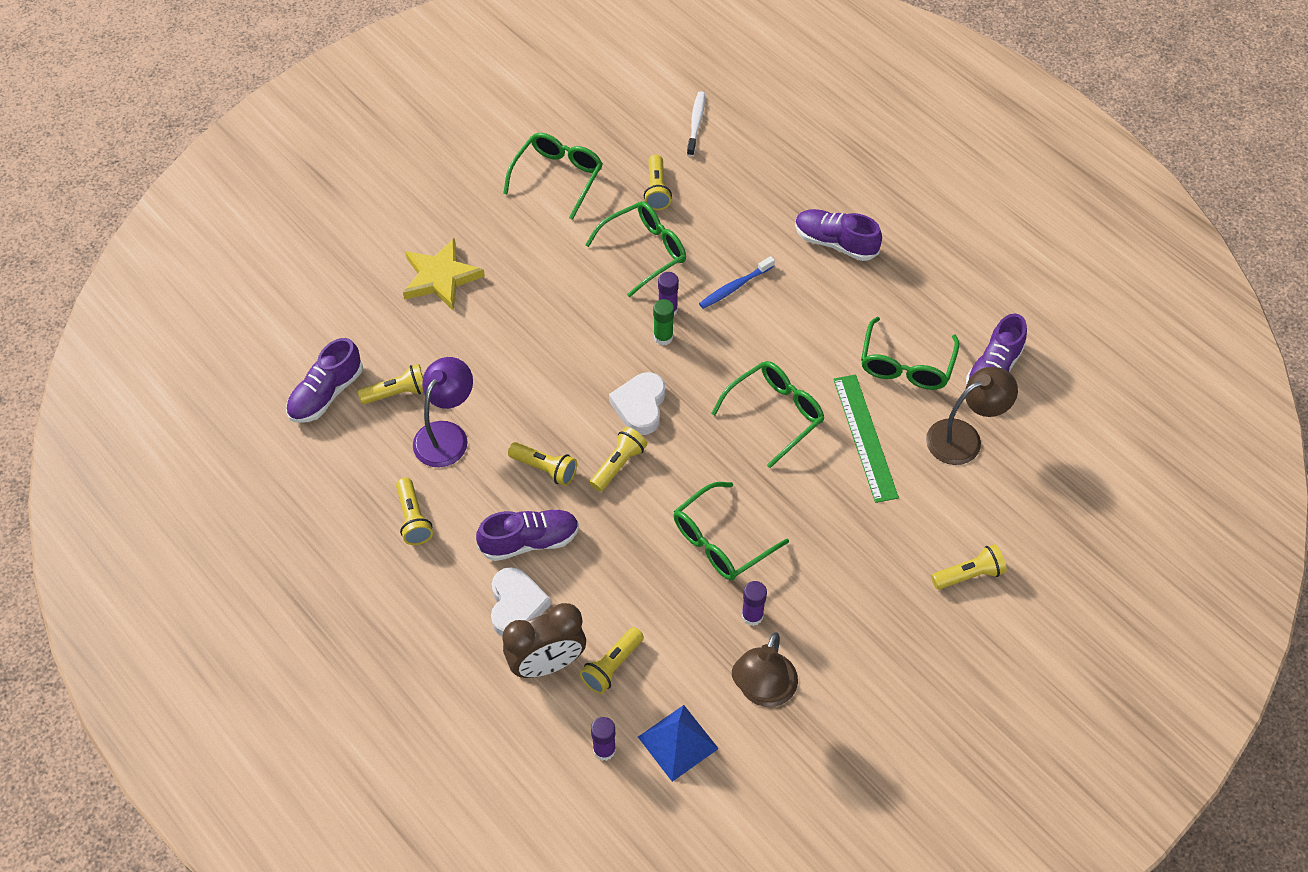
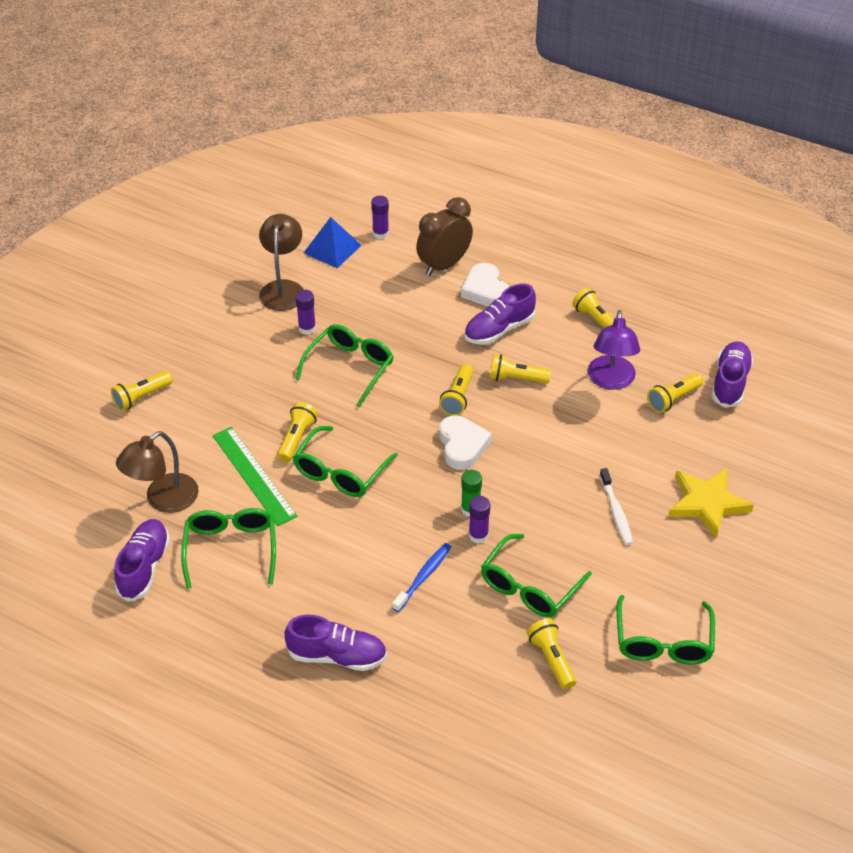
camera: 160 degrees right, 10 degrees down
(612, 666) = (397, 275): yellow flashlight -> yellow flashlight (297, 438)
(696, 123) = (549, 760): white toothbrush -> white toothbrush (616, 511)

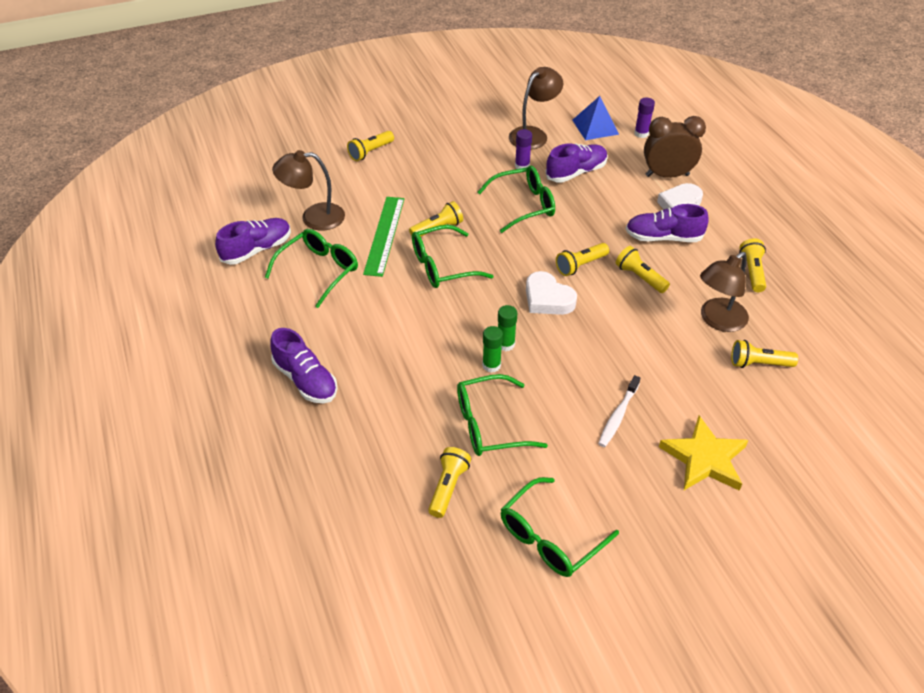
camera: 40 degrees right, 0 degrees up
(141, 397) = (370, 152): yellow flashlight -> yellow flashlight turned 45 degrees counterclockwise
(423, 577) = (421, 367): blue toothbrush -> none
(462, 446) = (547, 299): white heart -> white heart turned 105 degrees clockwise
(478, 535) = (491, 365): purple glue stick -> green glue stick
(611, 381) = (717, 320): purple lamp -> brown lamp
(730, 382) = (826, 380): purple shoe -> purple shoe (576, 172)

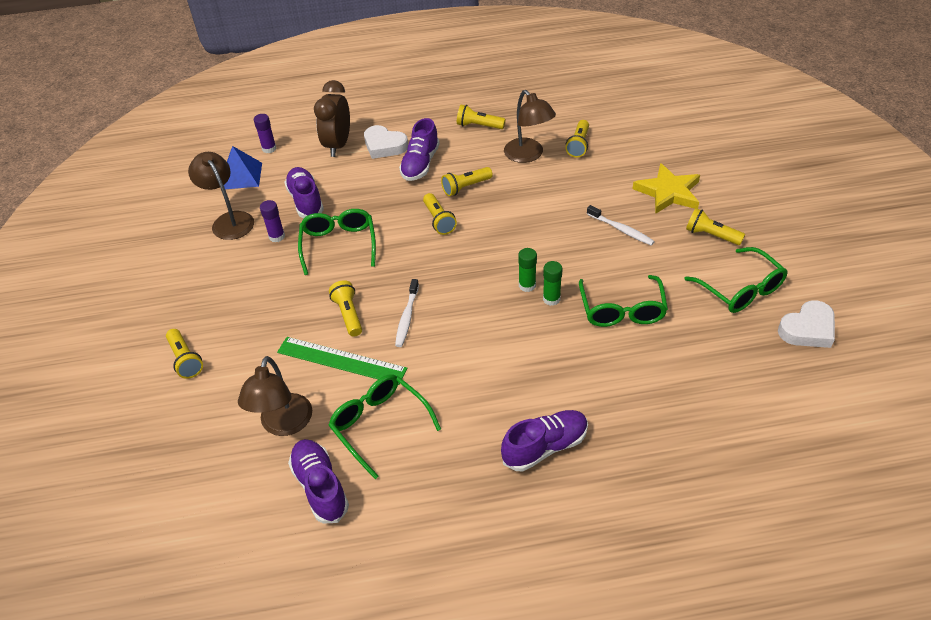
camera: 75 degrees left, 0 degrees up
(443, 266) = (407, 317): green glasses -> white toothbrush
(448, 487) = (689, 347): yellow flashlight -> yellow flashlight (711, 235)
(547, 299) = (476, 249): white heart -> white heart (807, 329)

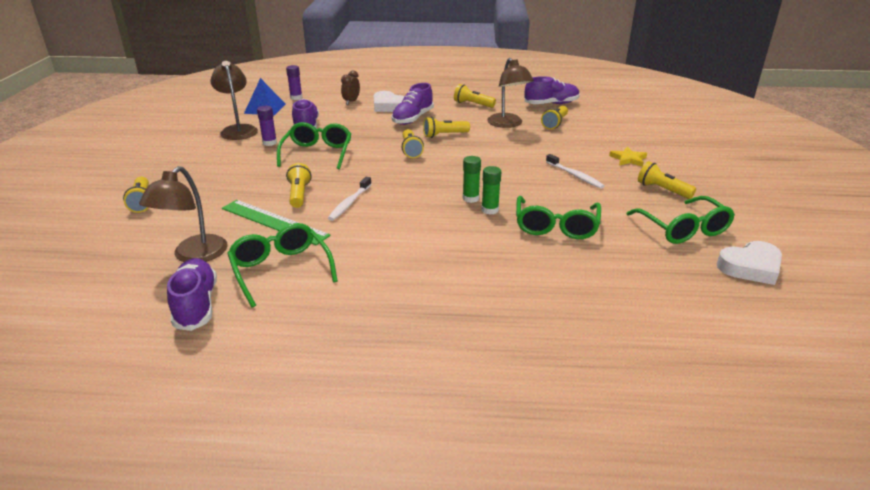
camera: 10 degrees right, 15 degrees down
(338, 145) = (351, 102): brown clock -> brown clock, size x0.55
(545, 447) = (435, 313): purple shoe -> purple shoe (551, 104)
(668, 192) = (628, 159): yellow star -> yellow star, size x0.57

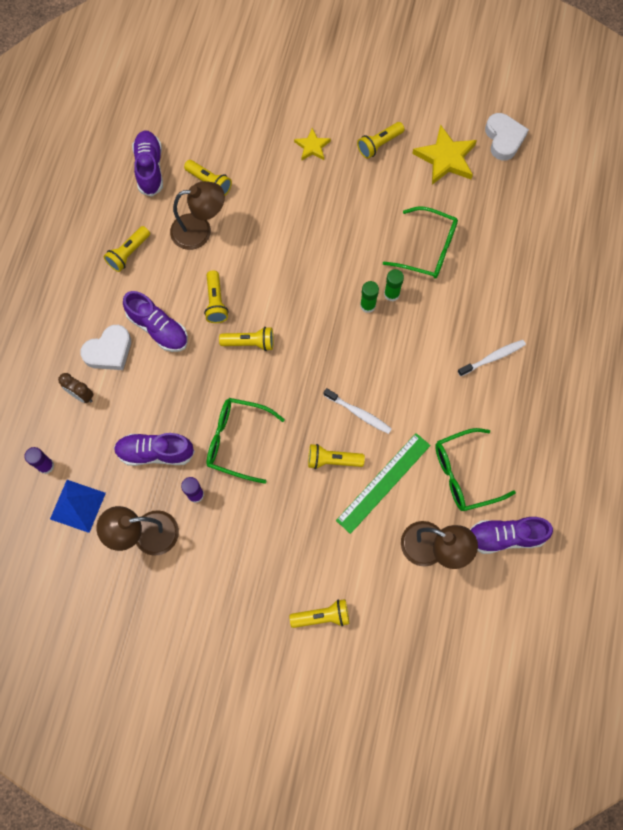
camera: 80 degrees left, 40 degrees up
(575, 176) = (338, 204): white toothbrush -> white toothbrush (492, 357)
(683, 229) = (445, 158): green glasses -> yellow star

